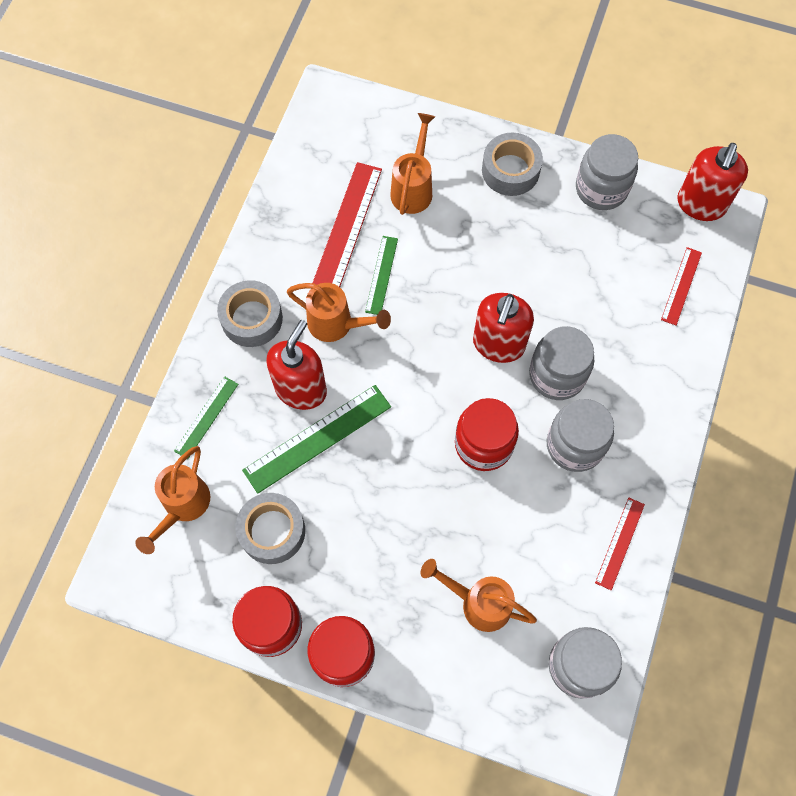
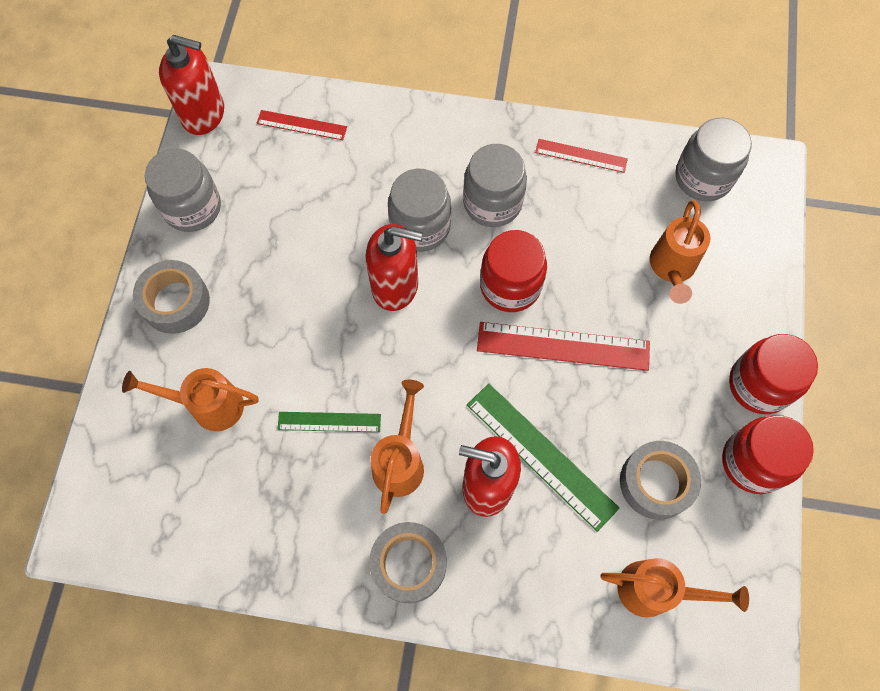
camera: 100 degrees left, 0 degrees up
(206, 417) = (544, 589): green ruler -> none
(347, 227) = (269, 474): red ruler -> red ruler (563, 346)

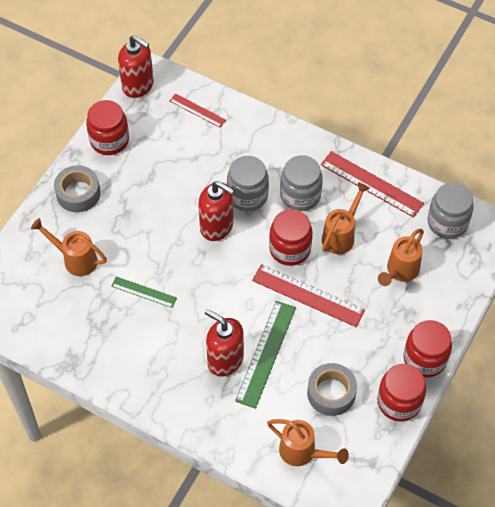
camera: 20 degrees right, 10 degrees down
(192, 207) = (109, 140): grey jar -> red jar
(400, 461) = (178, 328): orange watering can -> orange watering can (341, 235)
(409, 564) = (159, 387): grey tape -> none
(541, 455) = (266, 353): green ruler -> green ruler turned 45 degrees clockwise
(581, 155) = (371, 184): red ruler -> red ruler, size x1.73

